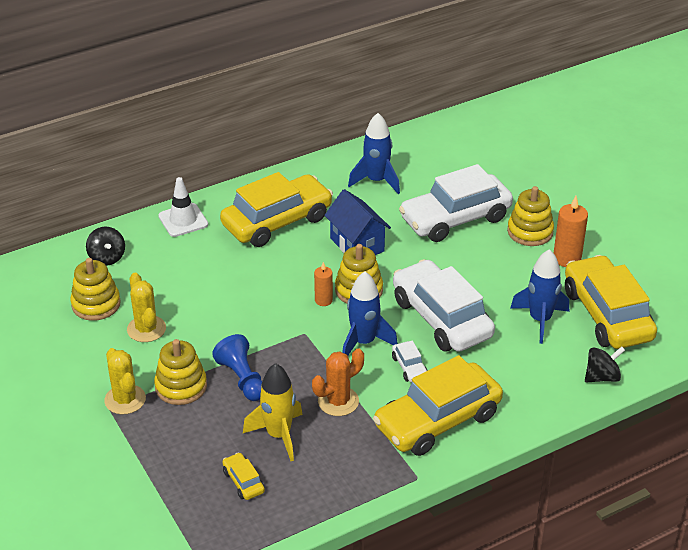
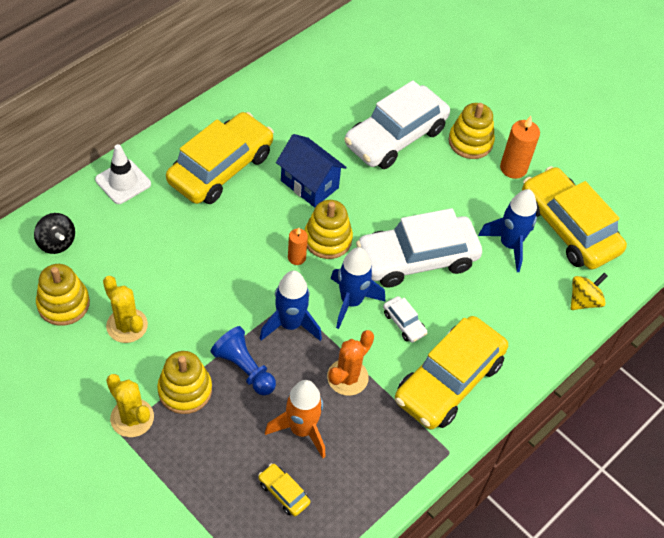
camera: 20 degrees left, 15 degrees up
(278, 435) = (301, 429): yellow rocket -> orange rocket
(376, 181) = (305, 103): blue rocket -> blue rocket (290, 324)
(441, 318) = (417, 259): white car -> white car turned 60 degrees counterclockwise
(602, 377) = (584, 301): black spinning top -> yellow spinning top

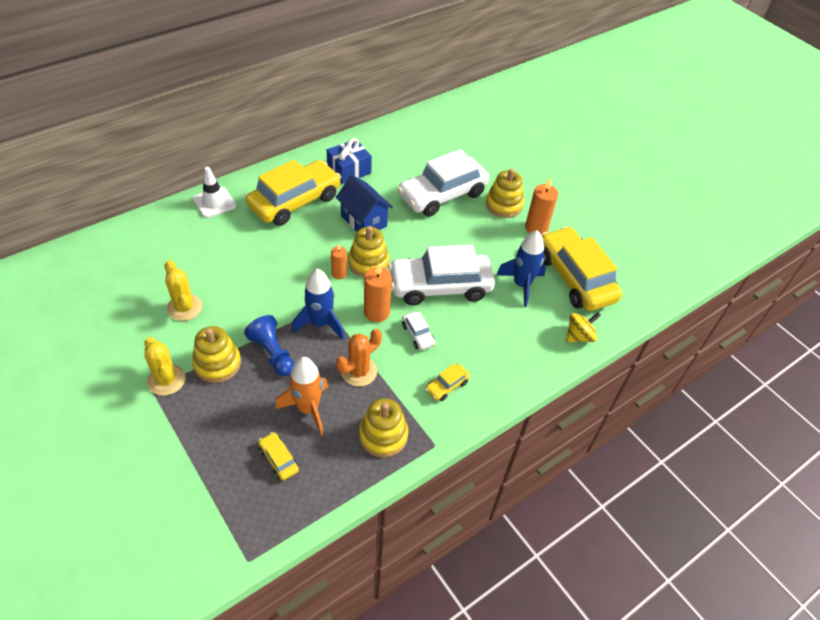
camera: 10 degrees right, 5 degrees down
(57, 242) = (148, 239): black spinning top -> none
(63, 304) = (138, 285): yellow stacking toy -> yellow stacking toy (383, 435)
(275, 116) = (349, 170): none -> blue gift
(351, 301) = (376, 312): blue rocket -> orange candle
(449, 381) = (447, 386): yellow car -> yellow car, size x0.41

